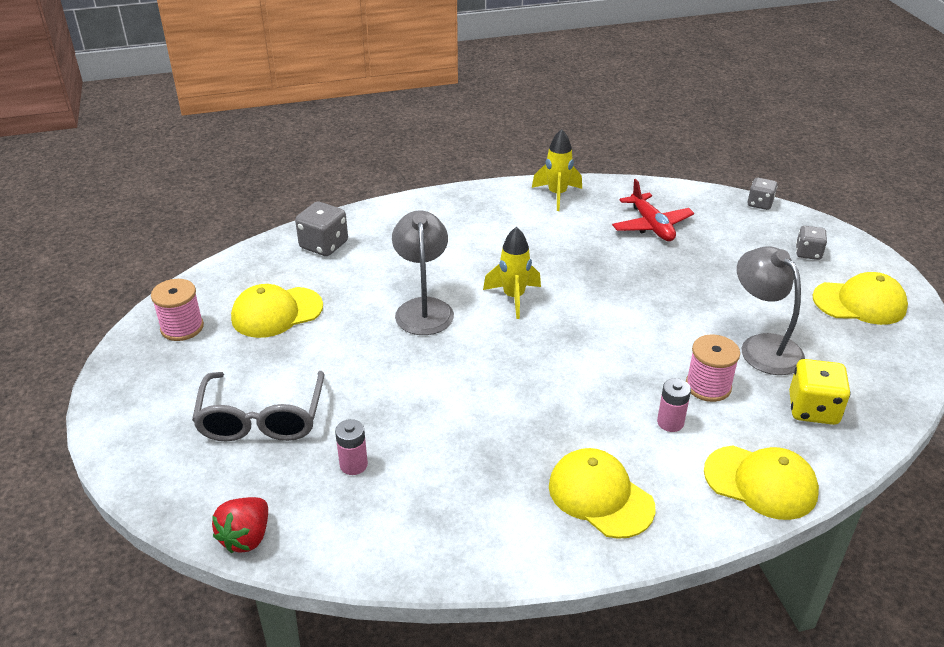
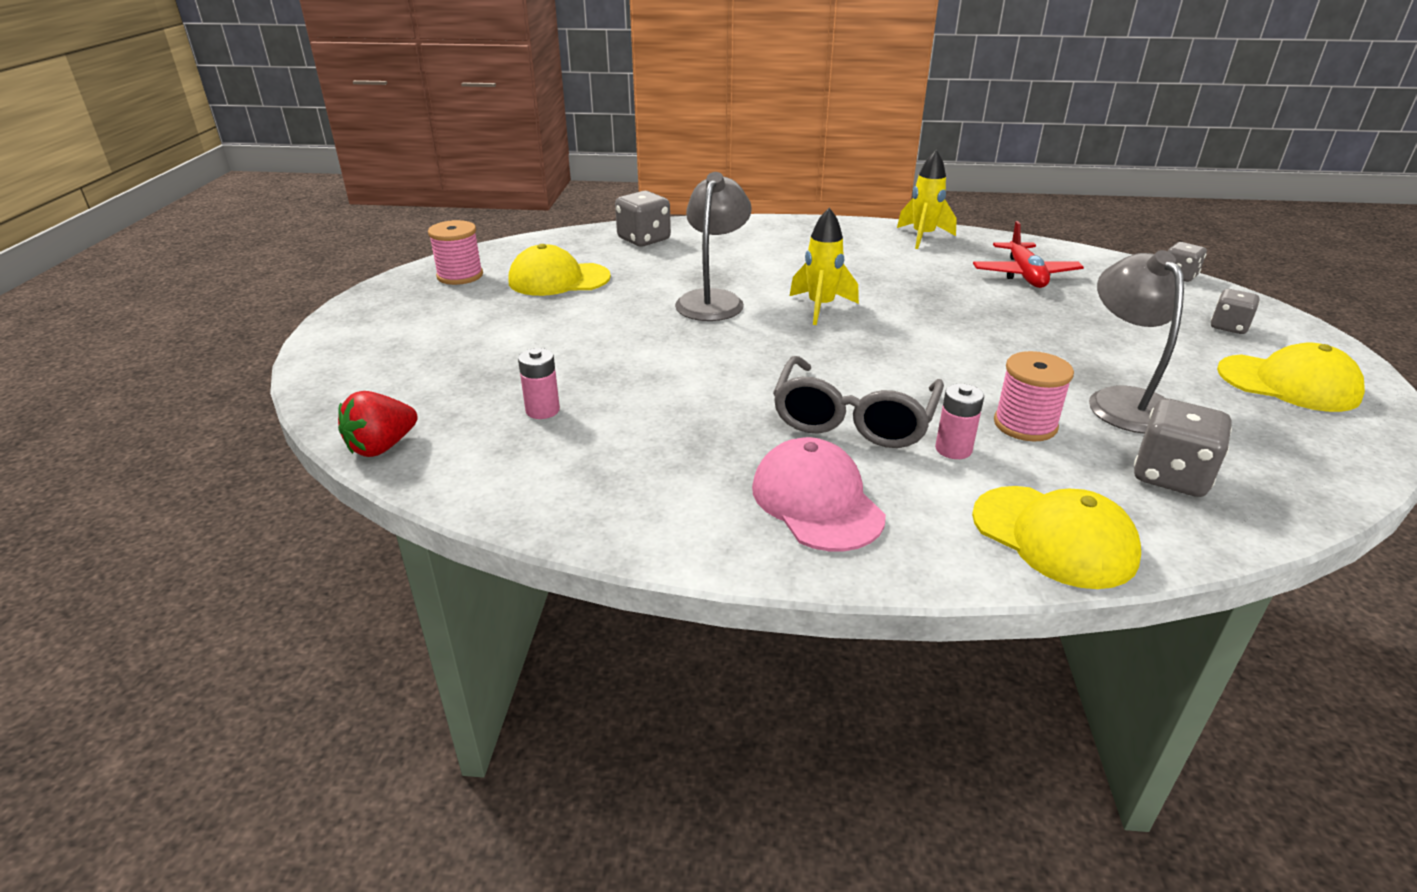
camera: 20 degrees right, 5 degrees down
(261, 419) = (478, 355): grey glasses -> grey glasses (853, 419)
(600, 496) = (816, 501): yellow cap -> pink cap
(813, 409) = (1170, 476): yellow dice -> grey dice

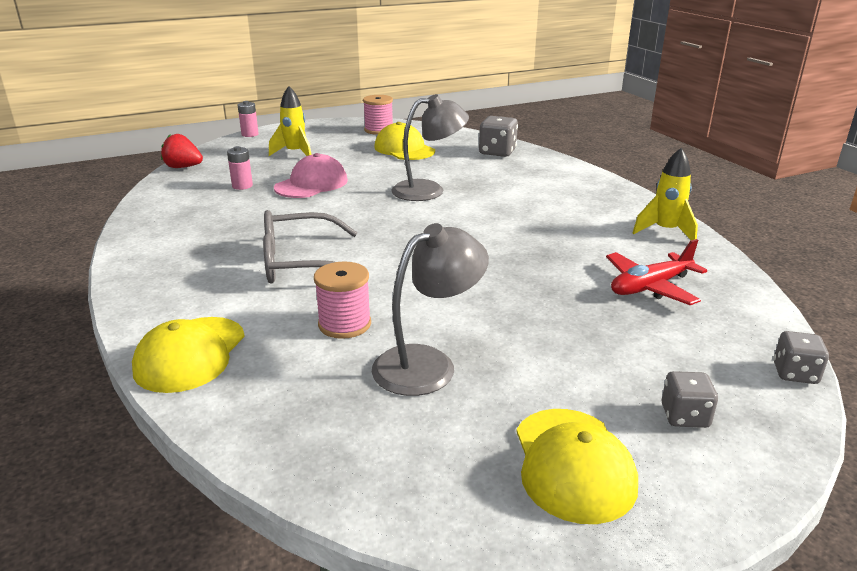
camera: 60 degrees right, 5 degrees down
(816, 501) = (191, 271): pink cap -> pink cap (311, 184)
(821, 307) = (461, 222): yellow rocket -> yellow rocket (295, 153)
(953, 449) = (285, 302): pink battery -> pink battery (250, 134)
(1170, 476) = (309, 398): grey dice -> none

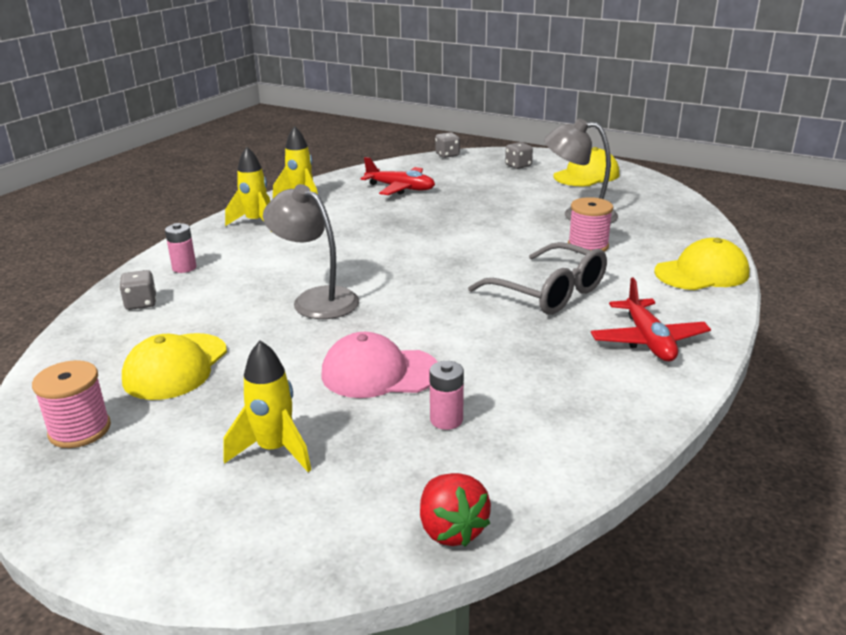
camera: 125 degrees left, 0 degrees up
(177, 266) = (648, 340): none -> red plane
(250, 134) = (204, 576): pink battery -> pink battery (184, 268)
(497, 152) = (141, 303): grey dice -> grey dice, size x0.64
(610, 202) = (256, 223): none -> yellow rocket

